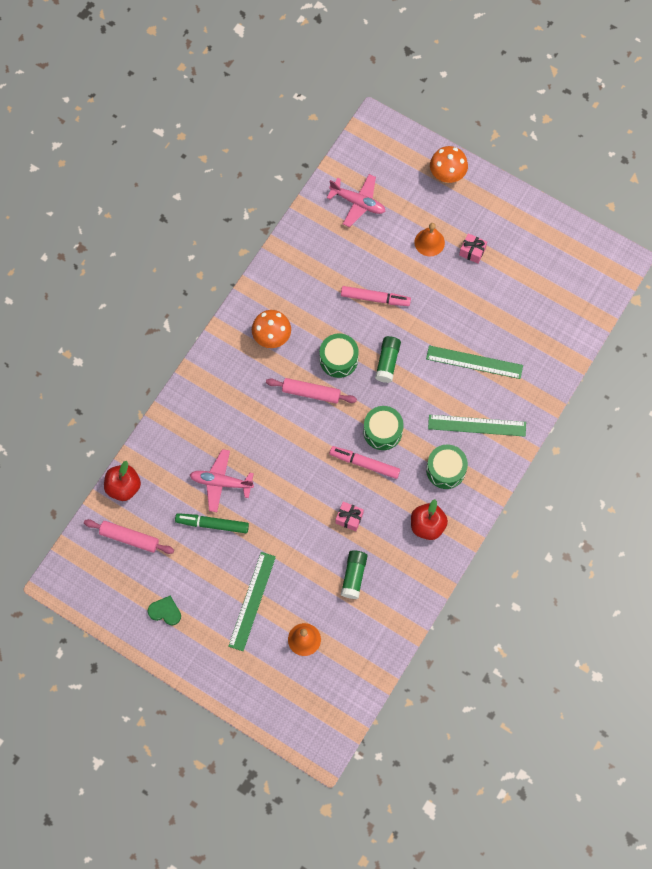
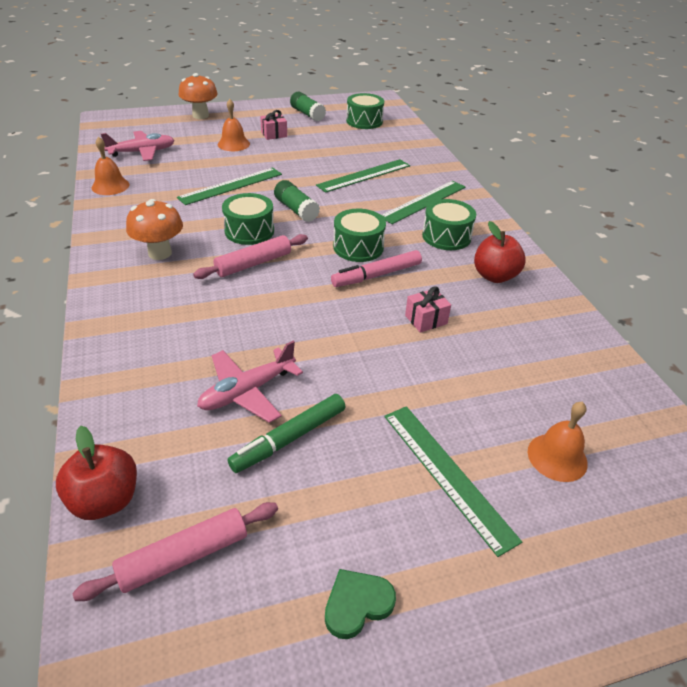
camera: 50 degrees left, 30 degrees down
(303, 234) = (110, 186): none -> orange bell
(354, 576) = (503, 358): green glue stick -> green glue stick (307, 114)
(375, 298) = (231, 186): pink marker -> green ruler
(563, 289) = (364, 121): none -> green drum

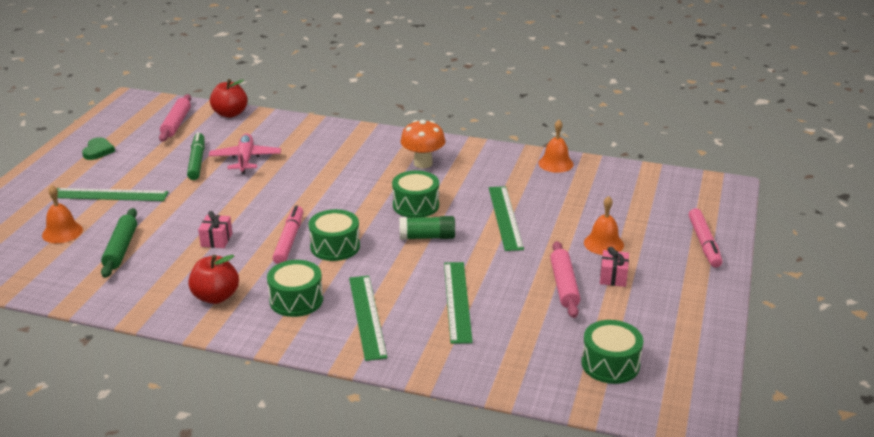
camera: 125 degrees right, 10 degrees down
(142, 152) = (619, 190): pink plane -> none
(200, 115) = (704, 243): orange mushroom -> pink marker
(253, 263) = (367, 194): pink rolling pin -> pink rolling pin (564, 285)
(307, 114) = (665, 323): green glue stick -> none
(517, 379) = (121, 249): none -> green rolling pin

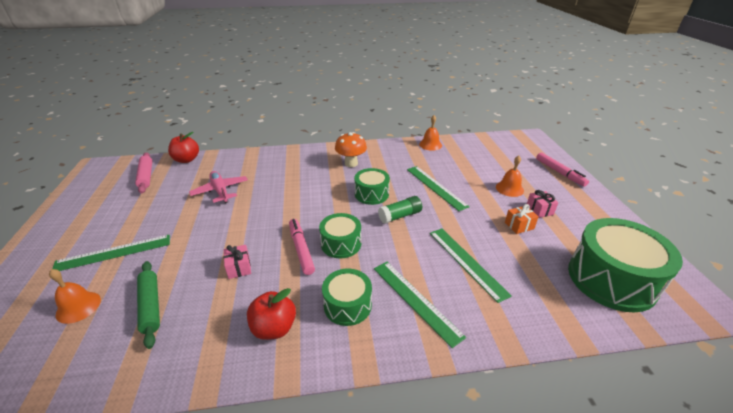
camera: 25 degrees left, 5 degrees up
(98, 151) = (84, 215): green heart -> none
(197, 161) = (181, 202): green marker -> none
(564, 285) = (519, 225): pink rolling pin -> orange gift
(610, 364) = (611, 279): green drum -> green drum, size x1.79

